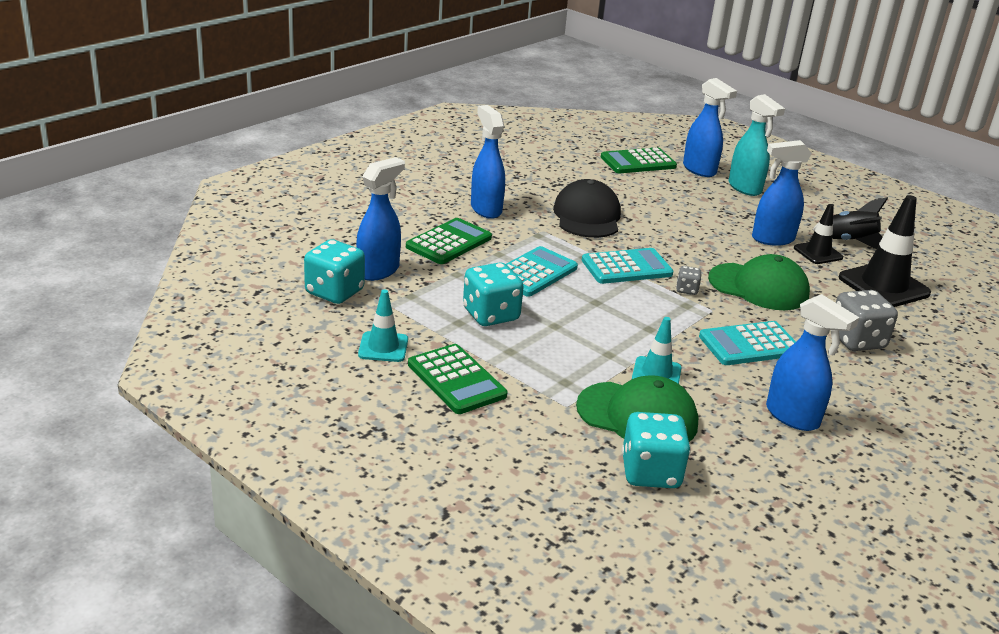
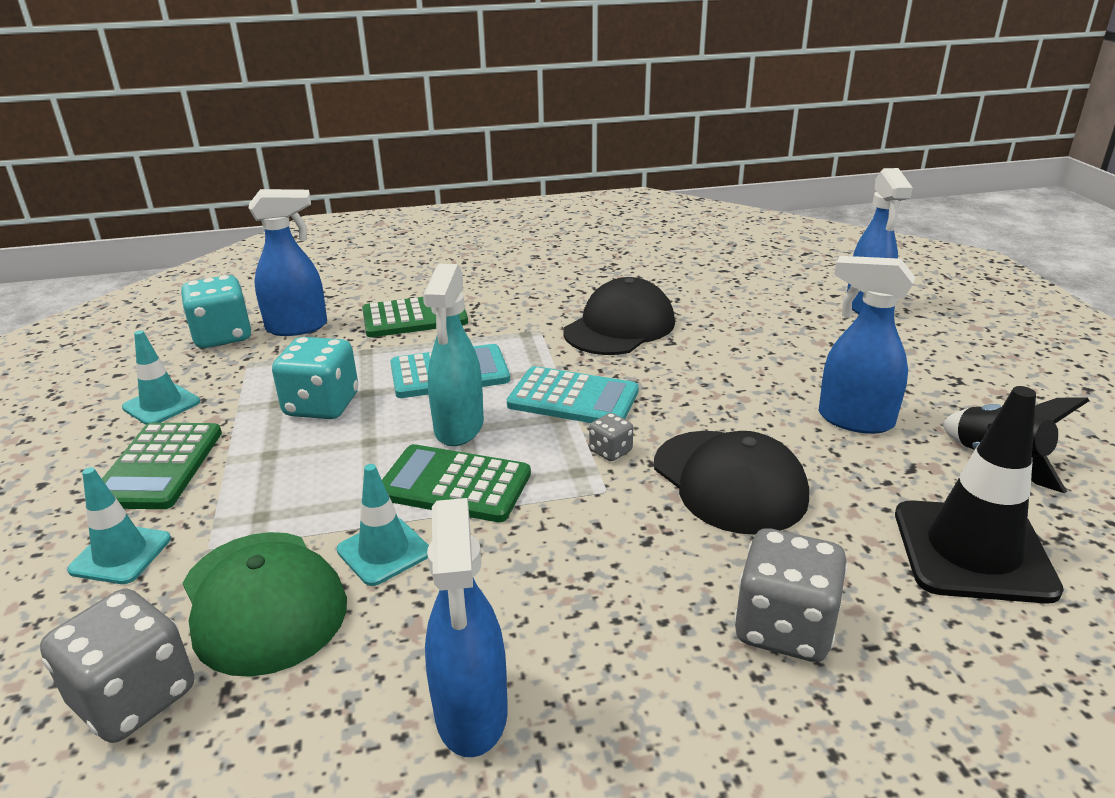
camera: 40 degrees right, 0 degrees up
(485, 209) = (512, 293): blue spray bottle -> none
(525, 427) = (121, 554): none -> turquoise traffic cone
(638, 162) = (787, 281): green calculator -> green calculator (454, 484)
(650, 473) = (134, 697): turquoise dice -> grey dice
(745, 188) = (907, 343): turquoise spray bottle -> turquoise spray bottle (459, 428)
(749, 345) = (584, 562): turquoise calculator -> none
(759, 287) = (729, 481): green cap -> black cap
(818, 253) = (910, 461): black traffic cone -> none

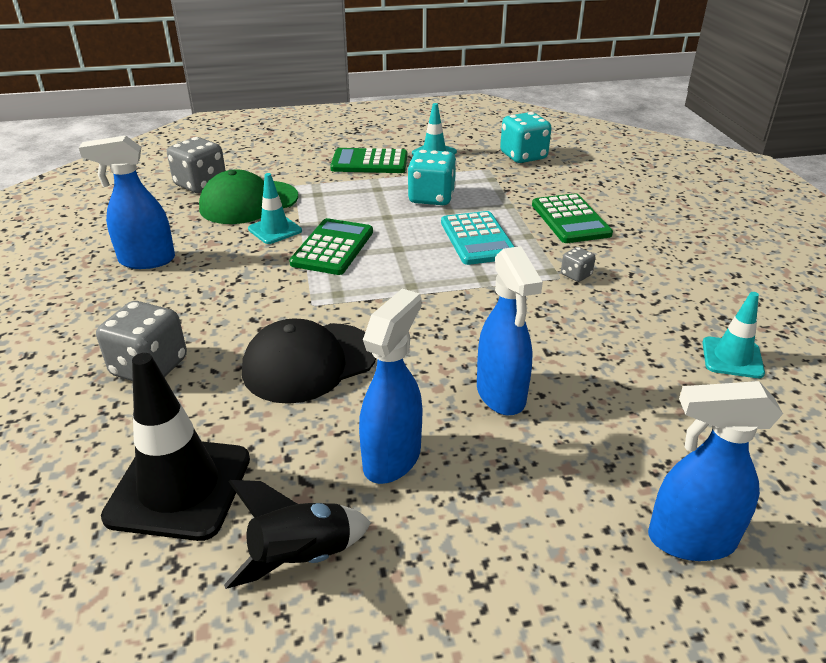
camera: 90 degrees right, 5 degrees up
(121, 554) = (296, 166): turquoise traffic cone -> turquoise traffic cone (732, 358)
(298, 327) = (542, 178): blue spray bottle -> blue spray bottle (501, 395)
(459, 428) = (399, 246): turquoise spray bottle -> none
(573, 398) = (438, 293): turquoise calculator -> none
(610, 451) = (360, 308): grey dice -> grey dice (576, 275)
(619, 327) = (575, 321): black cap -> none

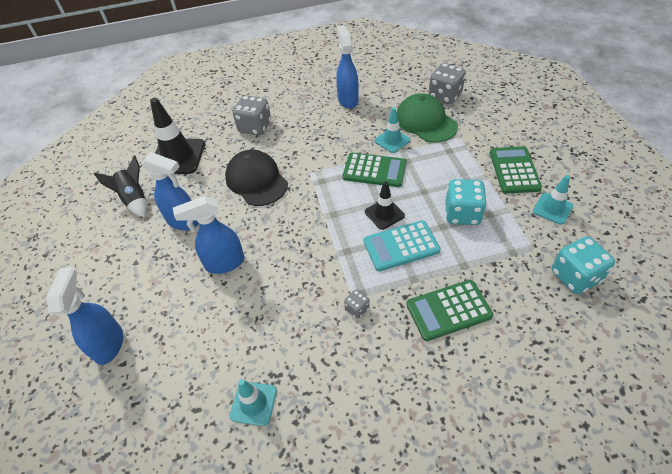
camera: 90 degrees right, 15 degrees up
(420, 246) = (384, 214): none -> black traffic cone

